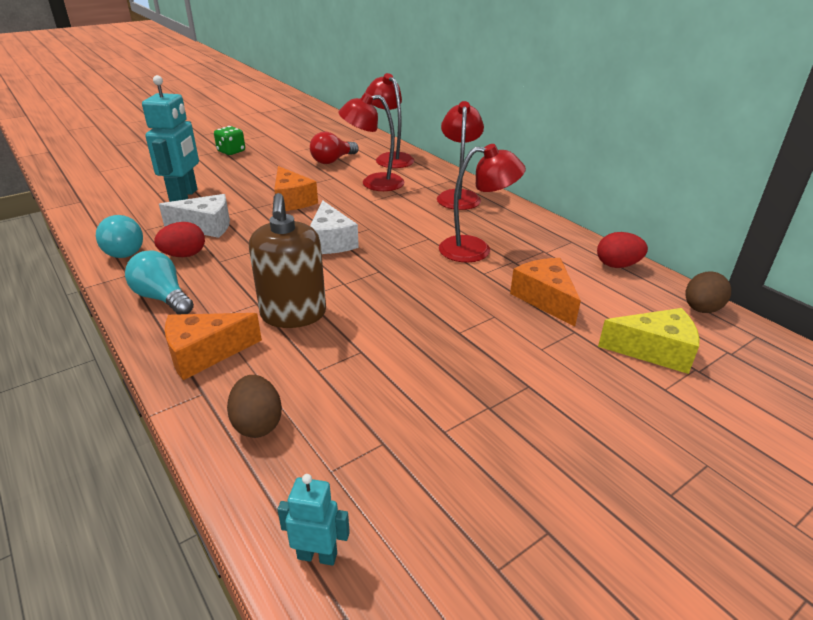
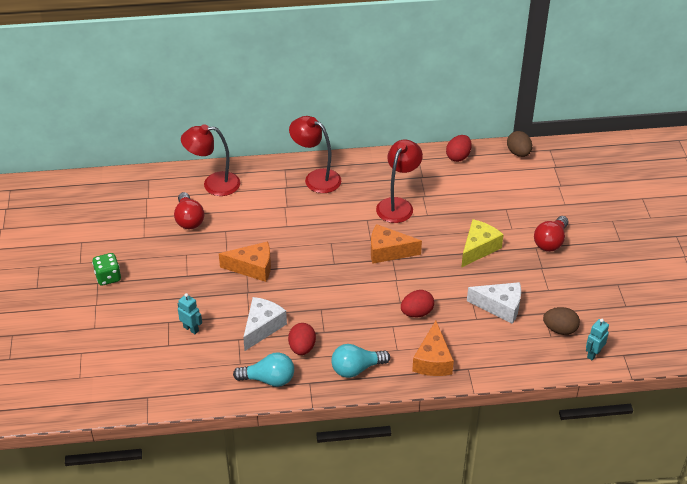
camera: 60 degrees left, 10 degrees up
(184, 196) = (191, 329): turquoise robot -> turquoise robot, size x0.49
(257, 424) = (505, 352): brown egg -> brown egg (560, 329)
(293, 314) = (416, 313): brown soap dispenser -> red egg
(331, 242) = (337, 268): white cheese -> white cheese (500, 307)
(373, 183) = (256, 212): red lamp -> none
(545, 299) = (471, 204): orange cheese -> orange cheese (388, 251)
(559, 398) = (550, 242): none -> red light bulb
(655, 351) = (539, 190): yellow cheese -> yellow cheese (478, 248)

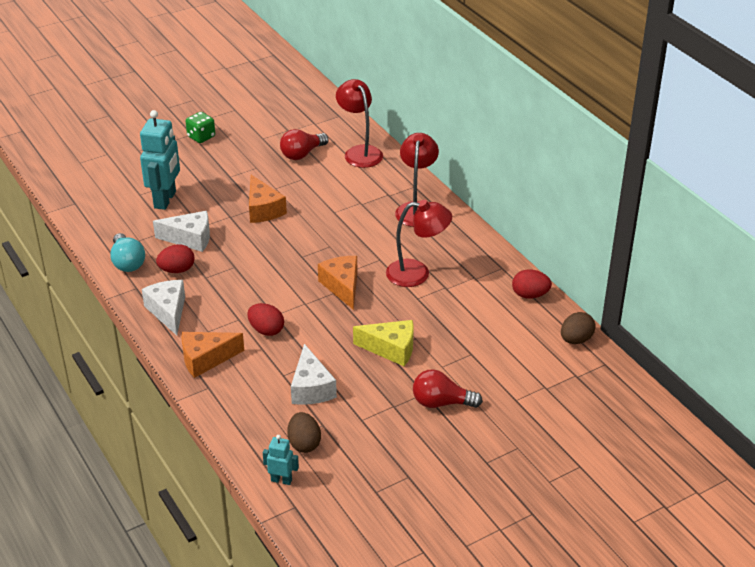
camera: 65 degrees right, 5 degrees down
(191, 329) = (165, 200): turquoise robot -> turquoise robot, size x2.04
(356, 369) = (168, 311): turquoise light bulb -> white cheese

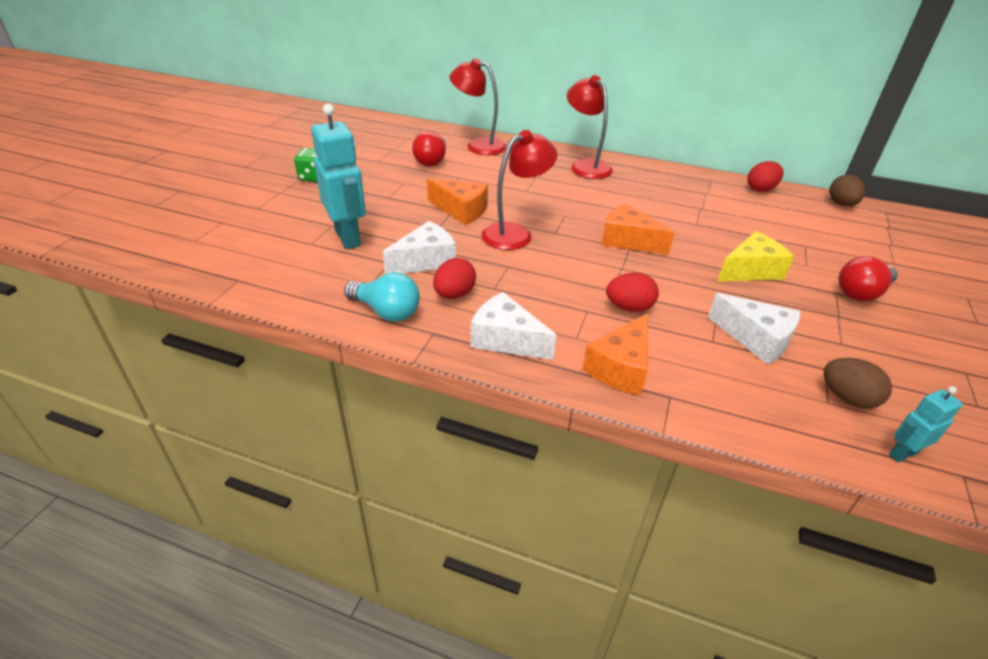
camera: 40 degrees left, 0 degrees up
(417, 273) = (665, 207): red lamp -> red lamp (515, 233)

